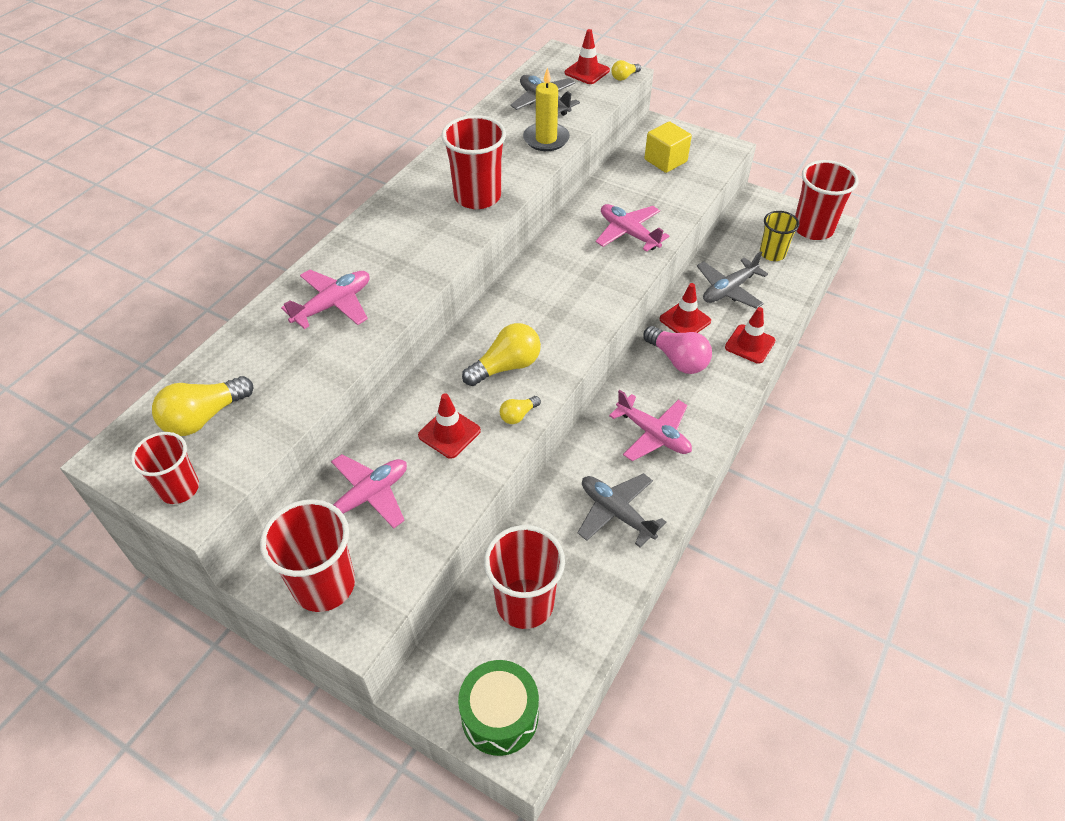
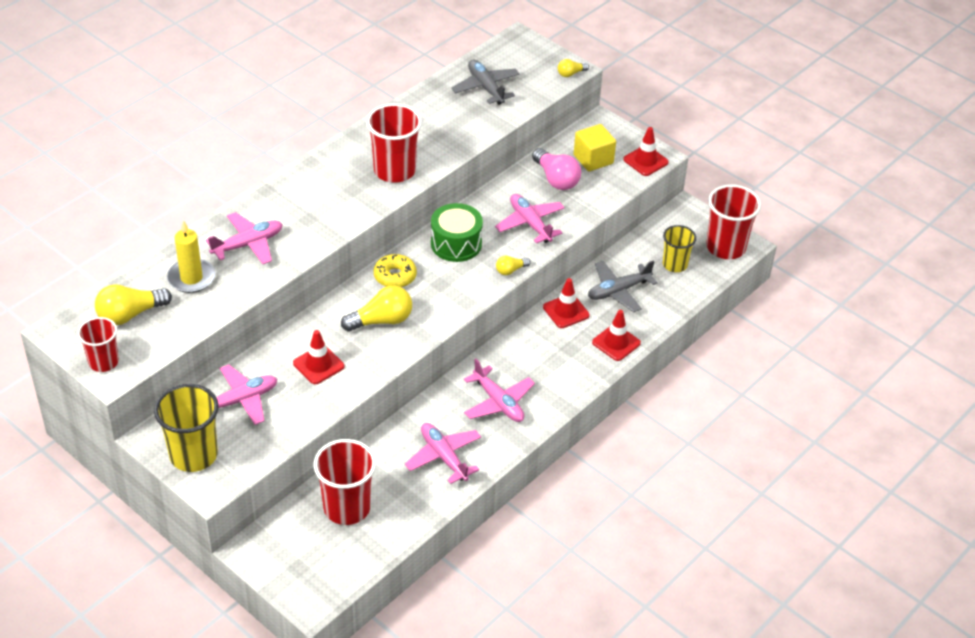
camera: 10 degrees right, 5 degrees down
(324, 585) = (193, 455): red cup -> yellow cup
(500, 716) = (303, 578): green drum -> green drum (456, 244)
(504, 313) = (395, 276): none -> yellow donut
(518, 415) = (378, 361): yellow light bulb -> yellow light bulb (510, 270)
(546, 139) = (474, 126): yellow candle -> yellow candle (191, 278)
(587, 72) = (537, 62): red traffic cone -> red traffic cone (645, 161)
(616, 513) = (444, 457): grey plane -> pink plane
(677, 360) = (545, 344): pink light bulb -> pink light bulb (556, 179)

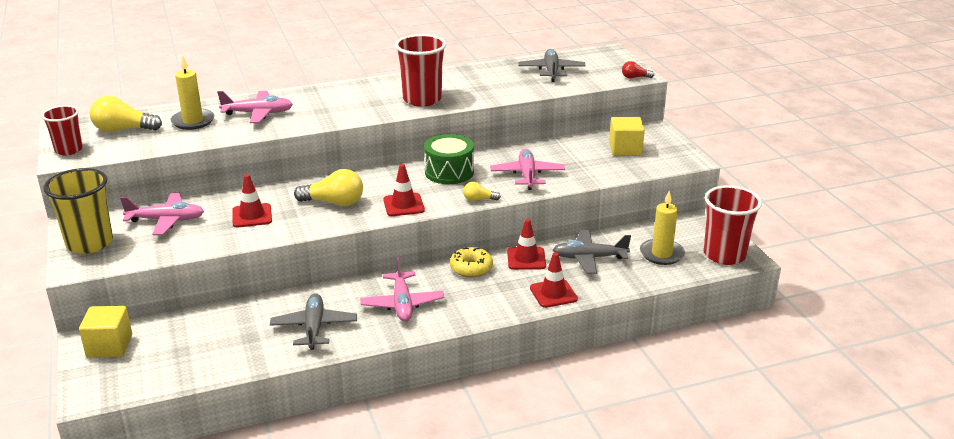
camera: 30 degrees right, 15 degrees down
(278, 548) = (109, 346): none -> yellow cube
(347, 508) = (195, 337): red cup -> none
(395, 276) = (376, 179): yellow donut -> yellow donut (471, 268)
(444, 457) = (314, 328): pink plane -> grey plane
(556, 179) = (579, 154): pink light bulb -> none
(571, 74) = (635, 77): yellow light bulb -> red light bulb
(645, 161) = (674, 161): red traffic cone -> red traffic cone (403, 205)
(675, 264) = (661, 254): yellow cup -> yellow candle

